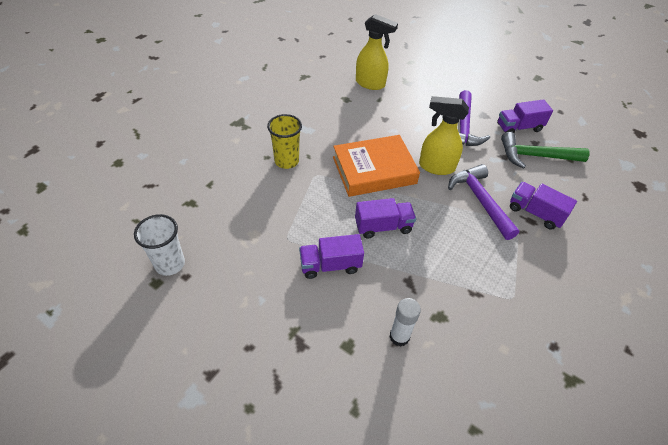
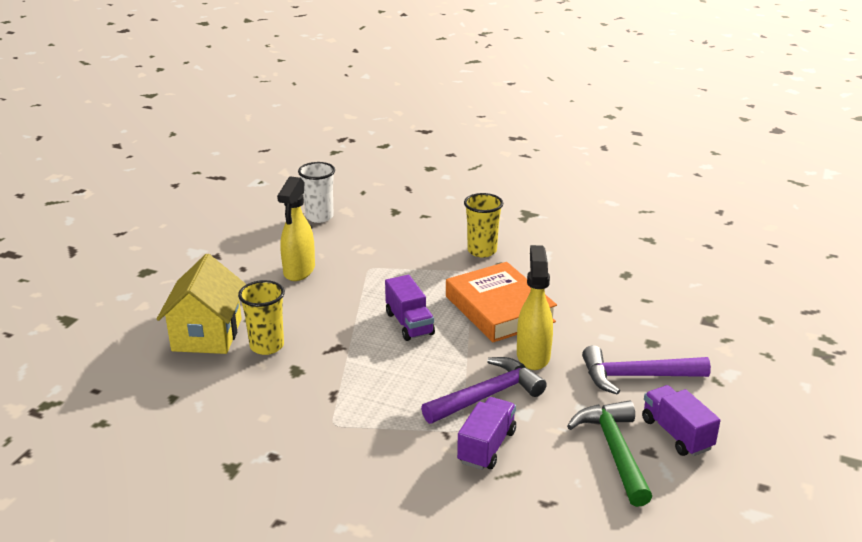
camera: 80 degrees right, 20 degrees down
(330, 265) = (343, 297): purple truck -> none
(370, 84) = (676, 289): yellow spray bottle -> yellow spray bottle (299, 271)
(371, 391) = (207, 335): none -> yellow house
(399, 337) = (267, 346): white glue stick -> yellow cup

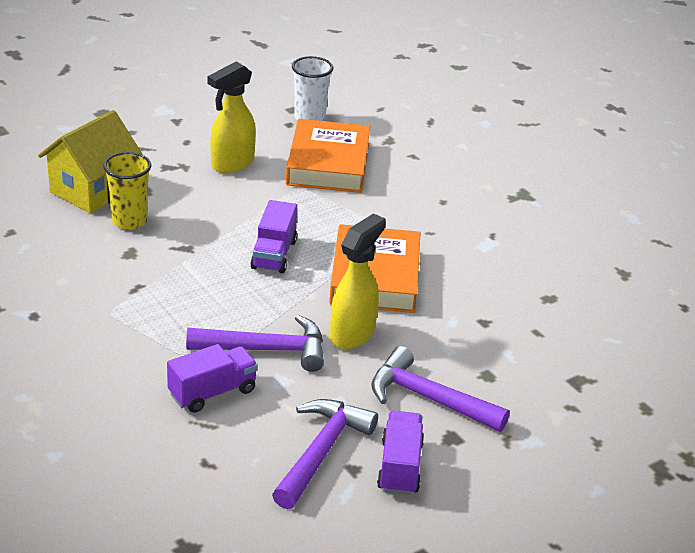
camera: 30 degrees right, 5 degrees up
(371, 243) = (328, 164): none -> orange book
(482, 251) = (427, 214): yellow cup -> none
(614, 451) = (321, 452): green hammer -> purple hammer

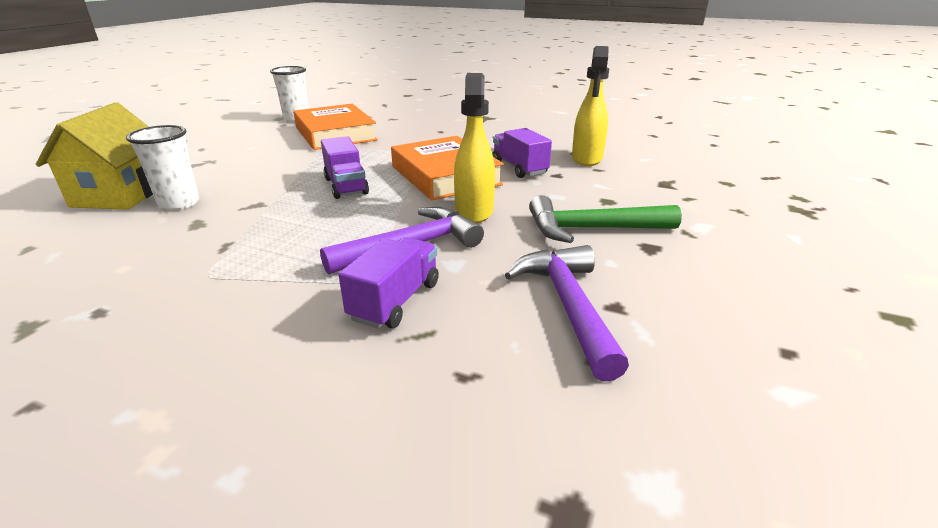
camera: 30 degrees left, 5 degrees down
(129, 221) = (179, 203): yellow cup -> white cup
(232, 164) = (254, 150): yellow spray bottle -> yellow spray bottle (586, 159)
(400, 467) = (649, 286): purple truck -> purple truck (519, 168)
(429, 398) = (592, 229): purple hammer -> green hammer

